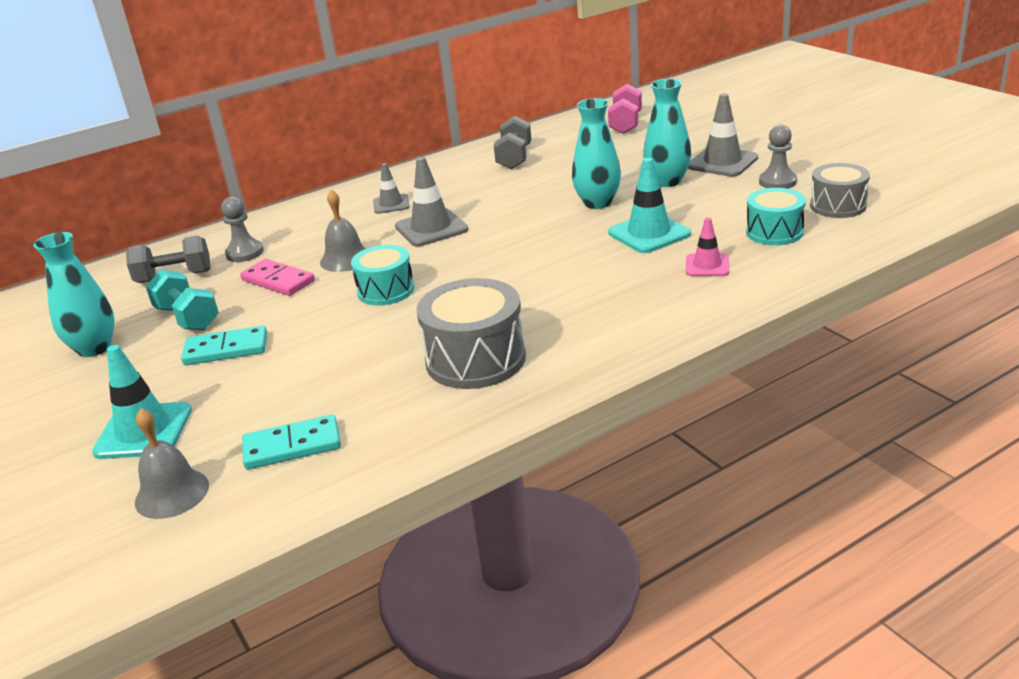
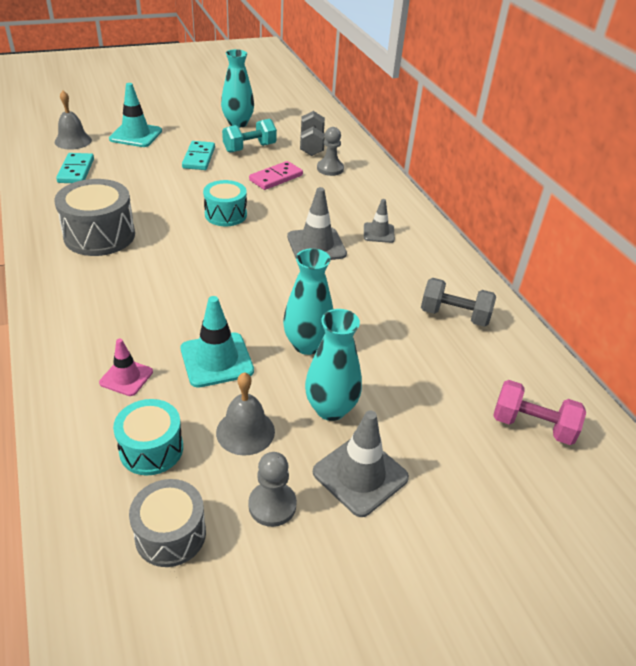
camera: 95 degrees right, 10 degrees up
(345, 259) = (289, 204): grey bell -> grey bell (245, 431)

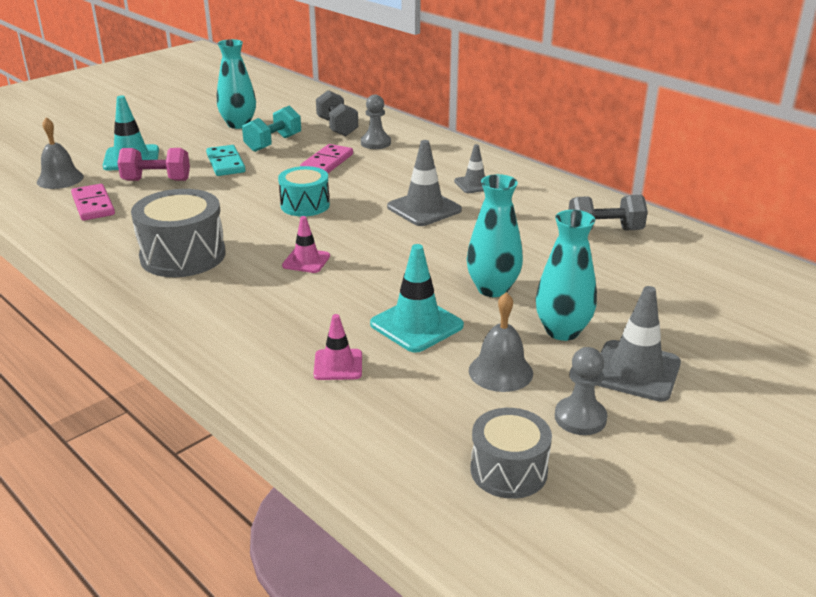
camera: 20 degrees left, 10 degrees down
(76, 170) = (93, 205): turquoise domino -> pink domino
(151, 449) = (423, 413): turquoise drum -> none
(183, 269) = (306, 261): none -> pink traffic cone
(532, 426) = (743, 292): pink dumbbell -> pink dumbbell (156, 180)

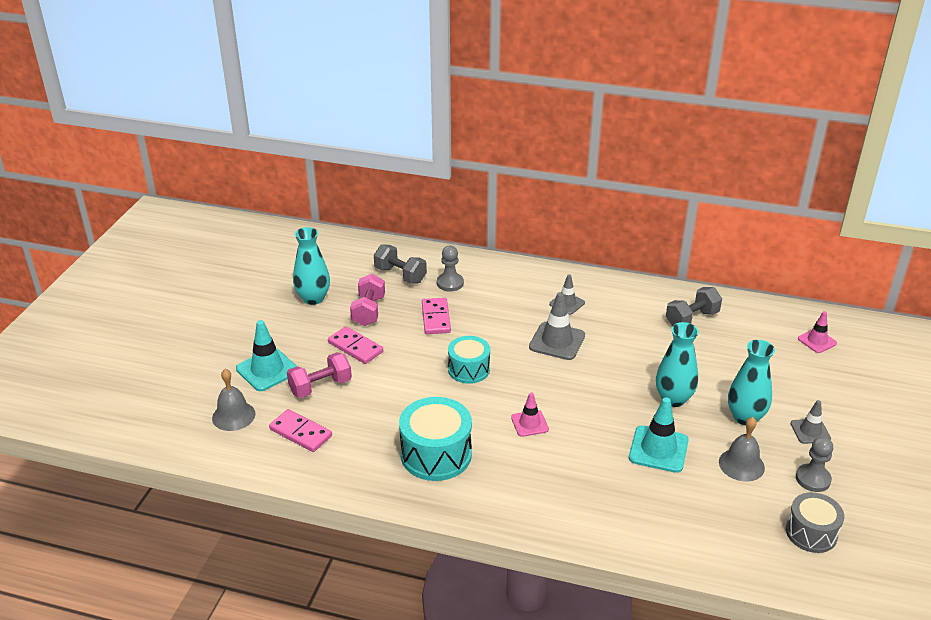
camera: 30 degrees left, 5 degrees up
(183, 255) = (436, 454): grey drum -> turquoise drum
(225, 163) = (355, 347): turquoise domino -> pink domino
(273, 143) = (368, 311): turquoise dumbbell -> pink dumbbell
(338, 365) = (645, 502): pink traffic cone -> pink traffic cone (817, 341)
(635, 371) = (810, 431): grey traffic cone -> grey traffic cone, size x0.62

